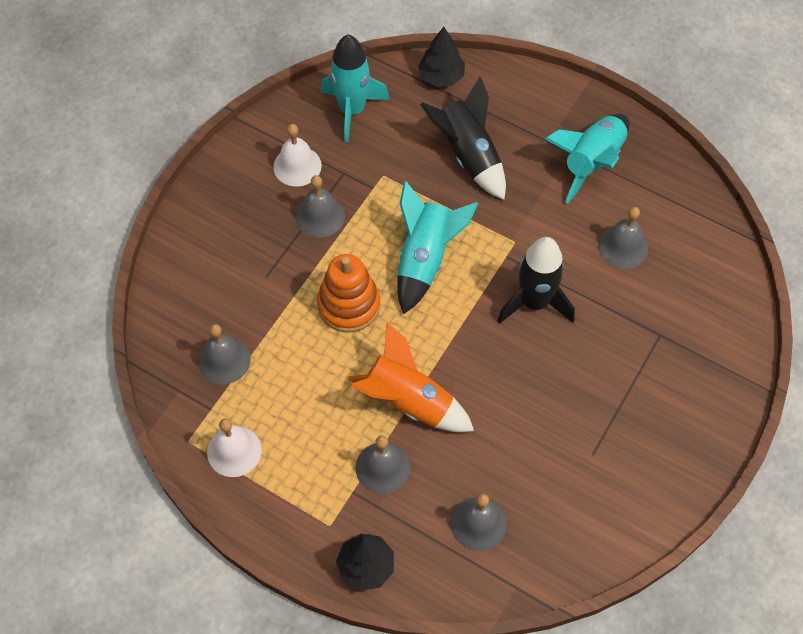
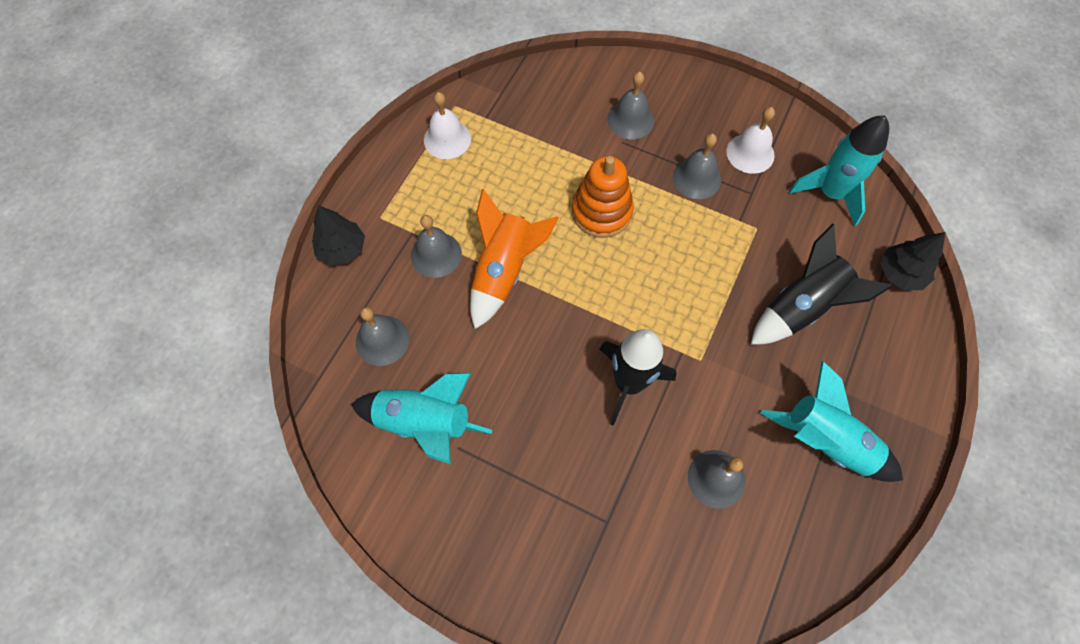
camera: 85 degrees right, 5 degrees up
(224, 360) = (533, 121): grey bell -> grey bell (630, 120)
(425, 259) = (664, 274): turquoise rocket -> turquoise rocket (424, 423)

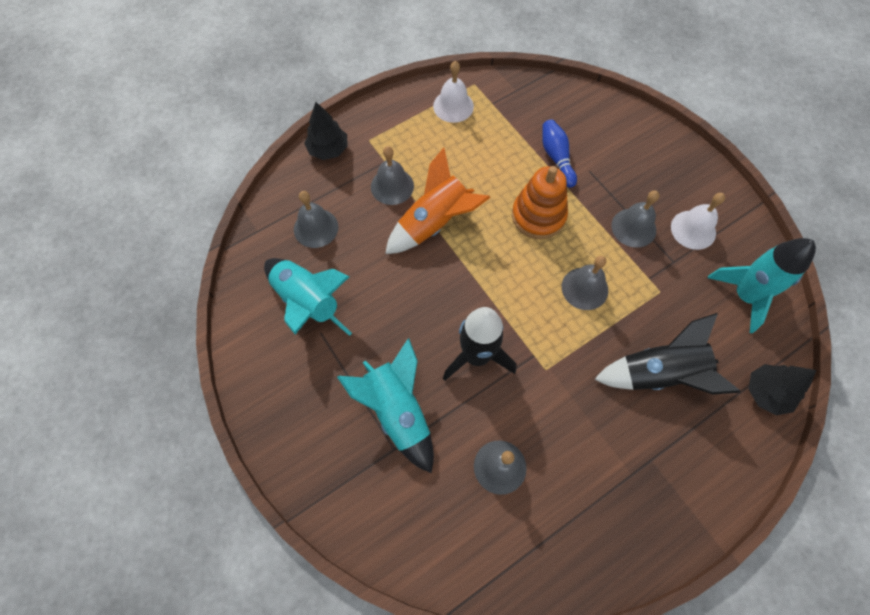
camera: 30 degrees right, 0 degrees up
(583, 144) = (556, 158): none -> blue bowling pin
(630, 120) = (607, 157): grey bell -> grey bell (584, 288)
(825, 441) = (610, 490): turquoise rocket -> turquoise rocket (397, 411)

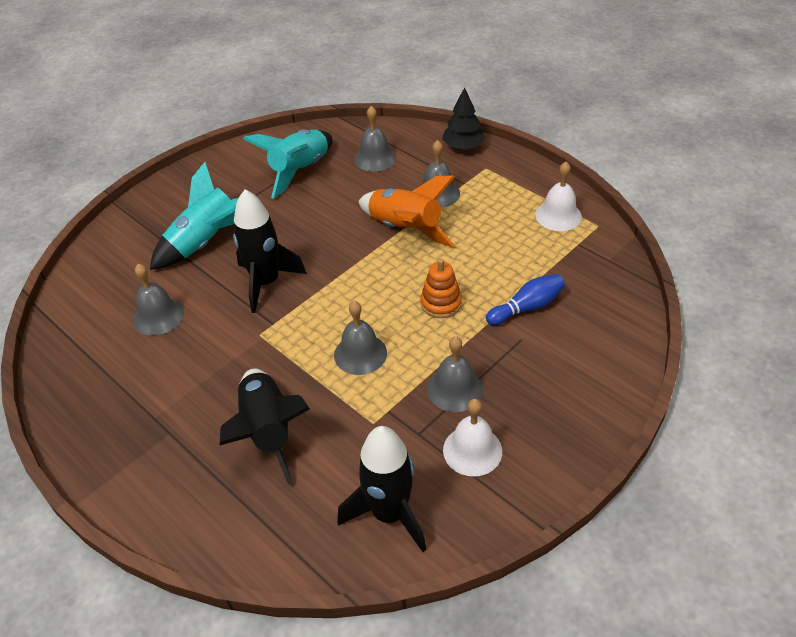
camera: 80 degrees right, 20 degrees down
(538, 216) = (441, 303): orange stacking toy -> orange stacking toy, size x0.66
(744, 295) = (389, 514): turquoise rocket -> black rocket
(766, 393) = (258, 544): black tree -> none

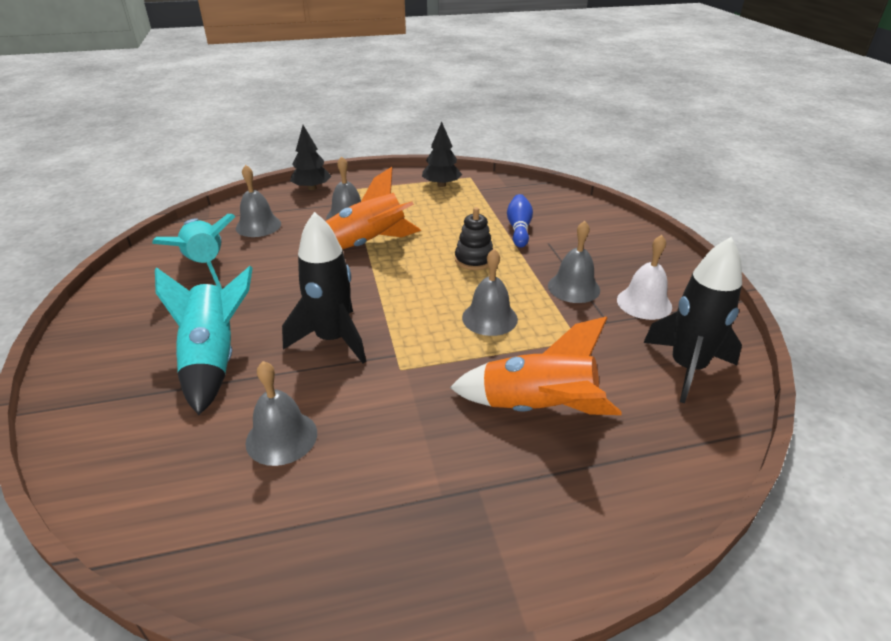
camera: 60 degrees left, 10 degrees down
(268, 431) = (537, 408): black rocket -> orange rocket
(441, 303) = (474, 260): orange stacking toy -> black stacking toy
(558, 215) = (441, 185): white bell -> black tree

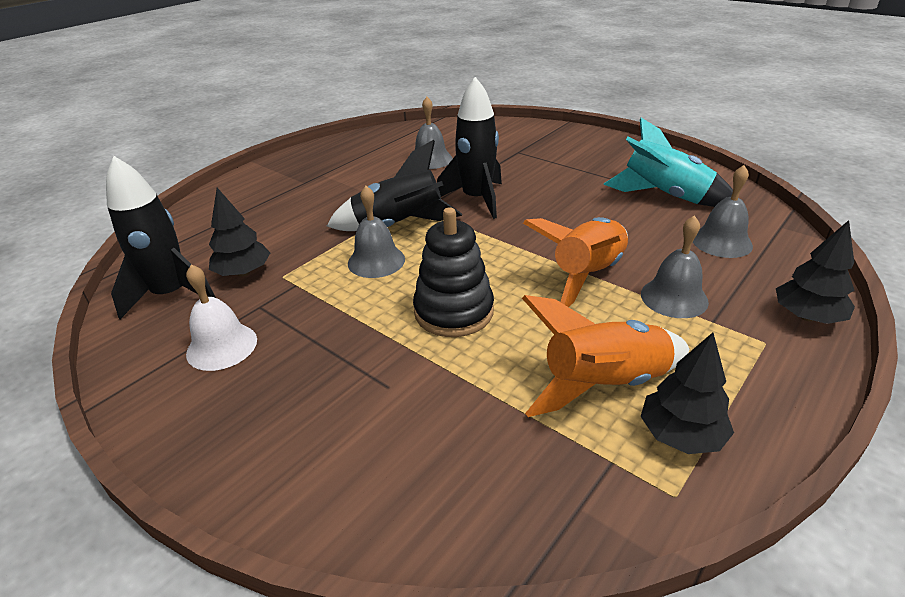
camera: 145 degrees right, 0 degrees up
(213, 359) = (528, 164): turquoise rocket -> none
(436, 345) = (399, 226): none -> black rocket
(474, 260) = (454, 311): black stacking toy -> black stacking toy, size x1.51
(519, 229) = (449, 392): blue bowling pin -> none
(537, 408) = (291, 222): orange rocket -> orange rocket (604, 384)
(573, 287) = (313, 329): grey bell -> none
(613, 361) = (243, 272): none -> black tree

